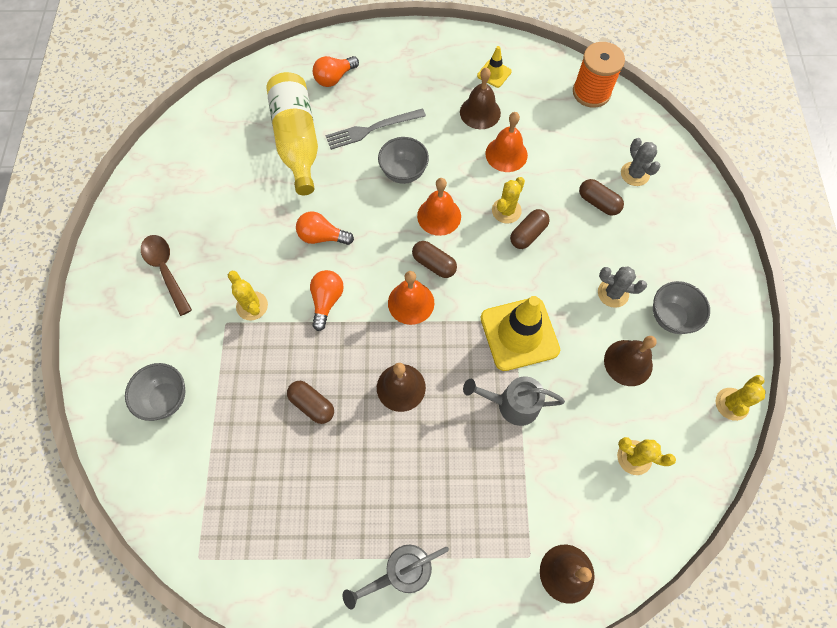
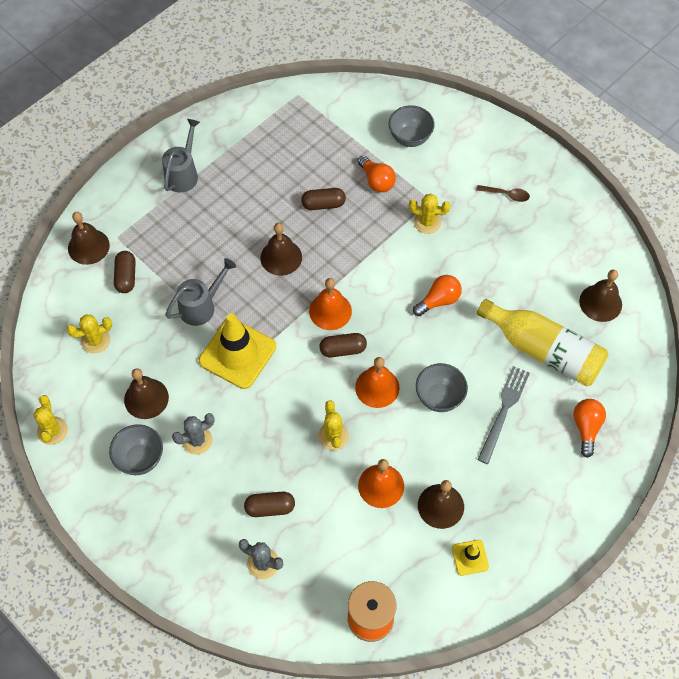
camera: 135 degrees right, 5 degrees down
(166, 270) = (506, 195): brown spoon -> brown spoon, size x0.63
(218, 136) = (600, 303): none -> brown bell
(327, 301) = (385, 265): orange light bulb -> orange light bulb (376, 181)
(528, 234) = (299, 431): brown capsule -> brown capsule (126, 277)

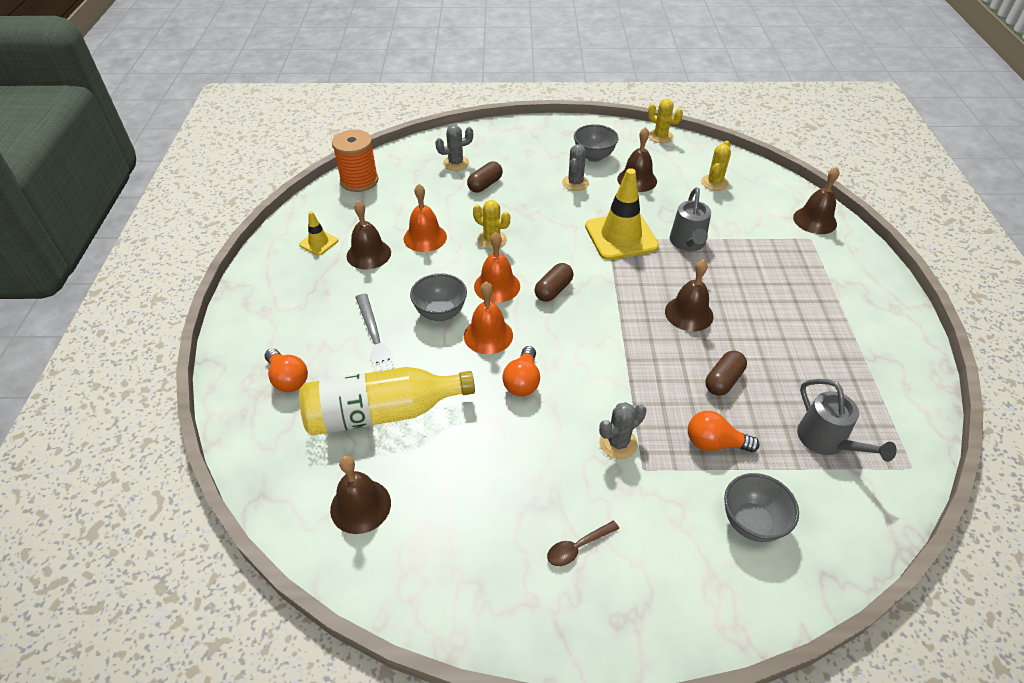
camera: 135 degrees right, 15 degrees down
(126, 277) = (761, 223): brown capsule -> none
(183, 173) = (855, 312): grey watering can -> grey watering can (827, 442)
(330, 311) = (598, 307): orange bell -> orange bell (488, 335)
(427, 222) = (618, 443): yellow cactus -> grey cactus

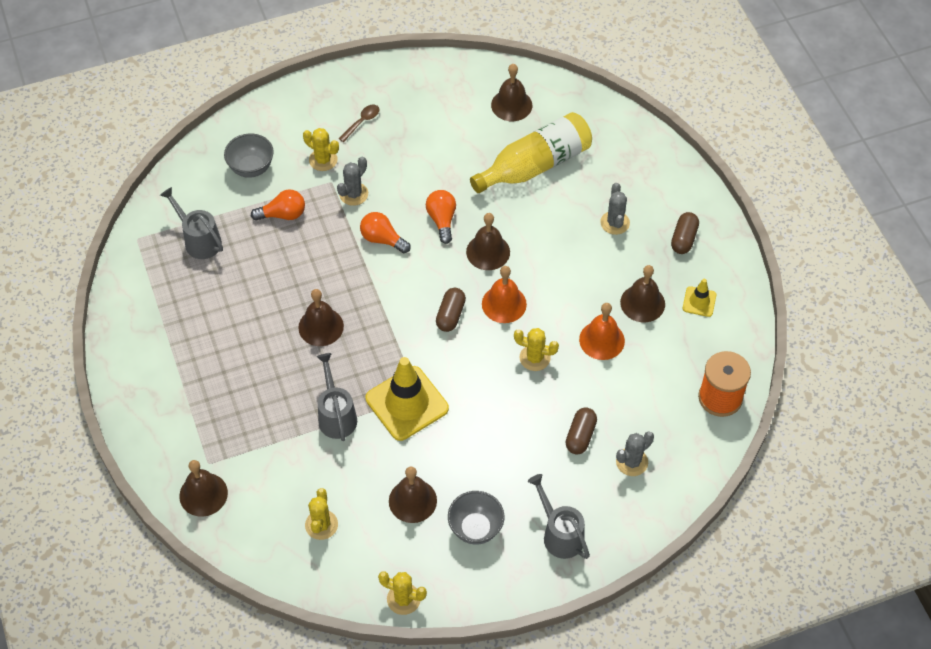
camera: 160 degrees right, 10 degrees up
(288, 379) = (623, 169): orange light bulb -> orange light bulb (382, 239)
(376, 341) = (577, 219): grey fork -> none
(440, 313) = (539, 261): grey bowl -> none
(488, 335) = (488, 252): orange bell -> brown bell
(533, 142) = (559, 533): none -> grey watering can
(575, 183) = (481, 472): grey cactus -> grey cactus (615, 223)
(647, 504) = (323, 160): none -> yellow cactus
(723, 380) = (282, 268): brown capsule -> brown capsule (684, 239)

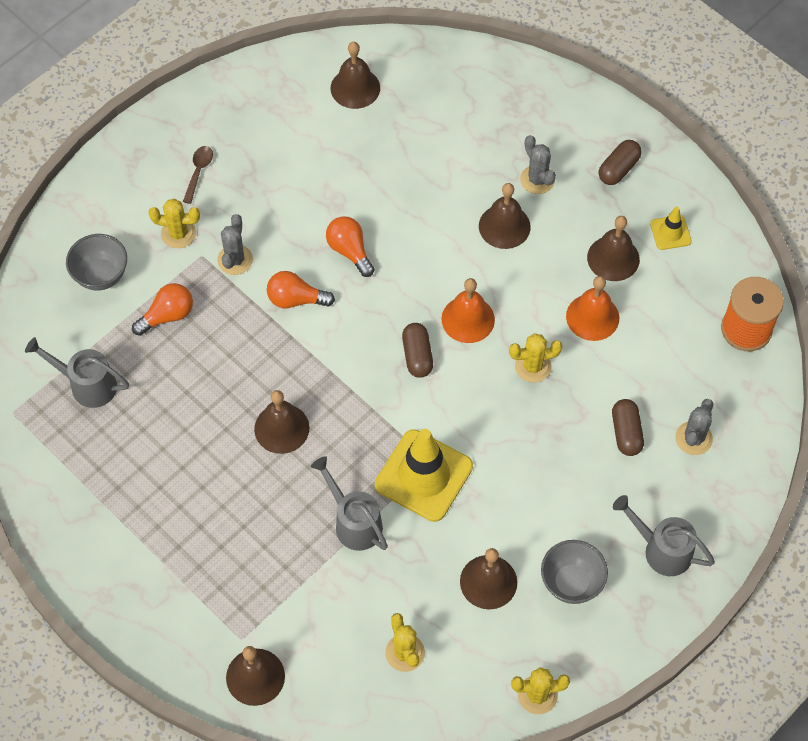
camera: 25 degrees left, 5 degrees up
(488, 252) = (419, 267): brown bell -> brown bell (504, 226)
(535, 165) = (417, 148): yellow bottle -> none
(684, 239) = (618, 169): brown capsule -> brown capsule turned 45 degrees clockwise

